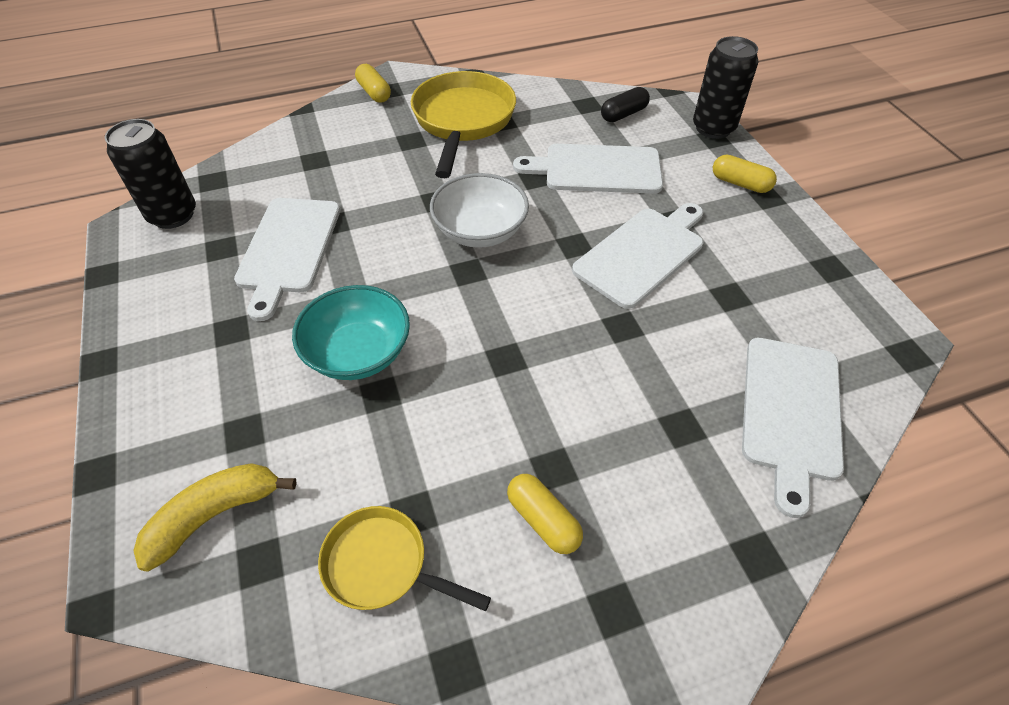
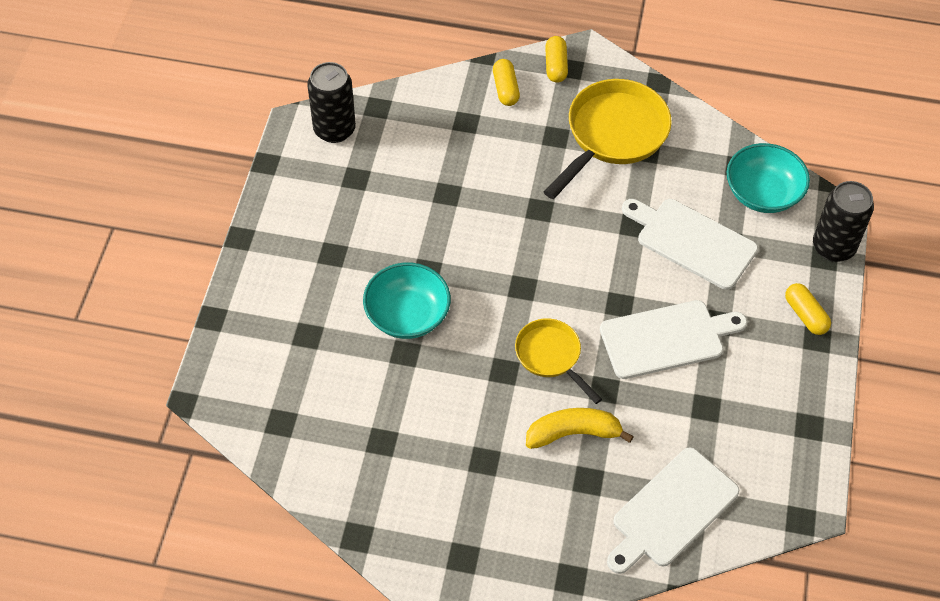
camera: 30 degrees right, 5 degrees up
(214, 515) = (268, 381): yellow banana -> yellow banana (573, 433)
(289, 249) = (403, 203): white cutting board -> none
(383, 565) = (347, 462): yellow pan -> yellow pan (551, 356)
(480, 231) = (554, 256): white bowl -> none
(543, 520) = (456, 487): yellow capsule -> yellow capsule (505, 89)
(623, 114) = (762, 193): black capsule -> turquoise bowl

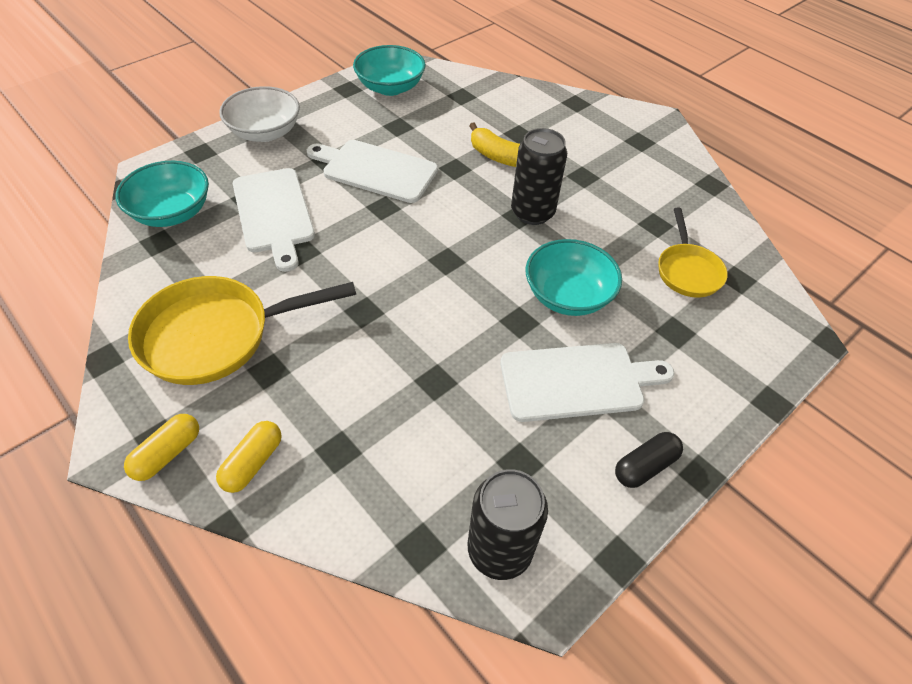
camera: 145 degrees left, 5 degrees down
(278, 221) = (645, 466): none -> black capsule
(551, 356) = (473, 205): yellow pan -> yellow pan (687, 271)
(672, 511) = (481, 98): white cutting board -> white cutting board (577, 381)
(772, 459) = (390, 87): none -> turquoise bowl
(805, 315) = (265, 132): yellow capsule -> white bowl
(833, 247) = (184, 154): black can -> black can (532, 212)

